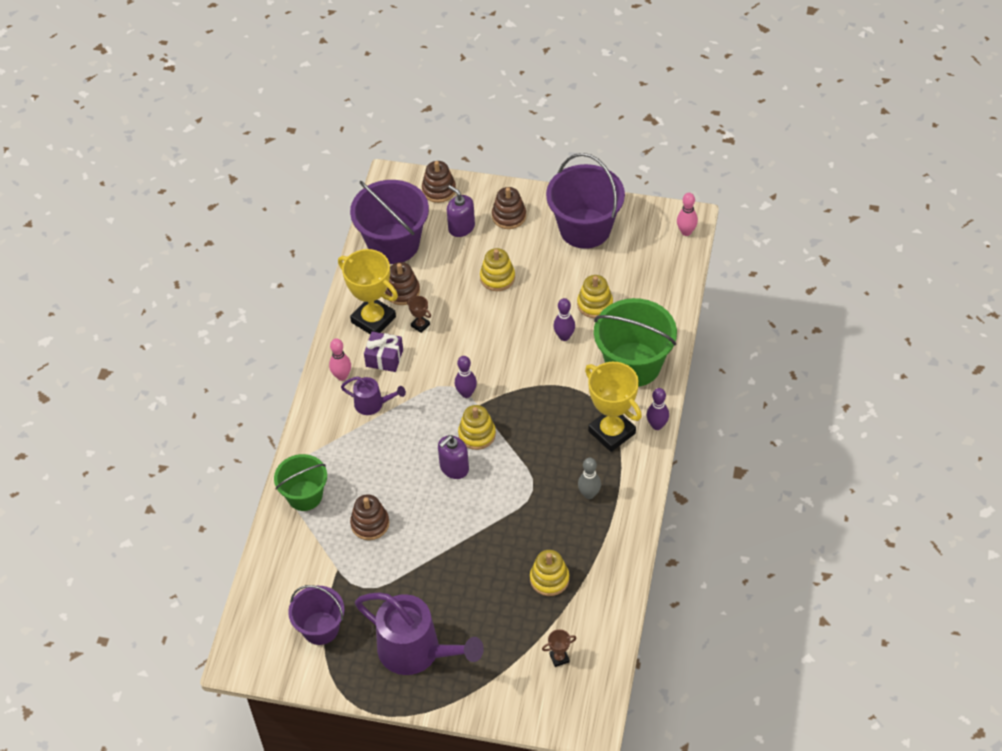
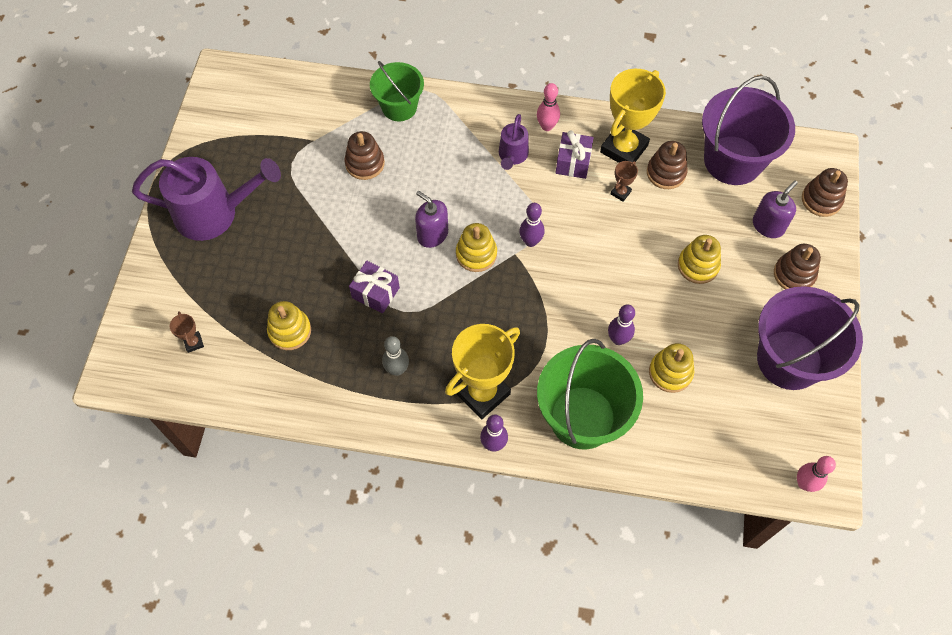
camera: 85 degrees right, 10 degrees up
(320, 628) = (249, 132): purple bucket -> none
(417, 651) = (215, 213): purple watering can -> purple watering can turned 120 degrees counterclockwise
(513, 512) = (375, 293): none -> purple gift

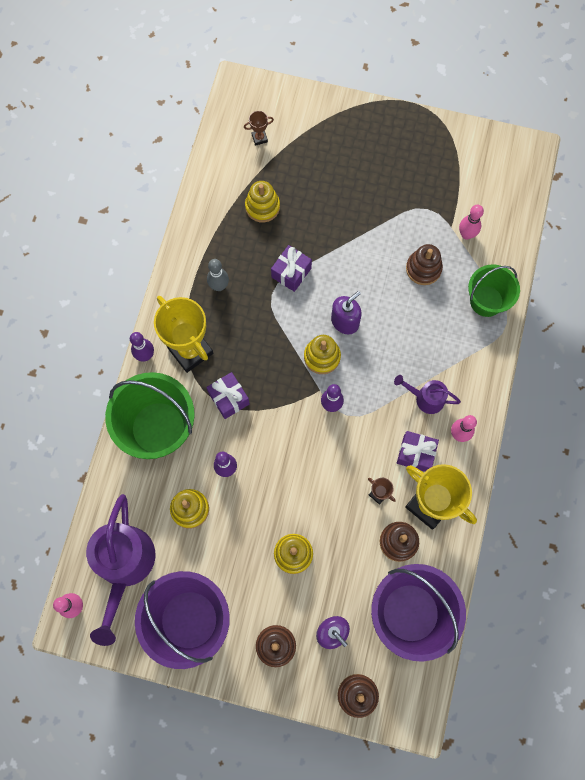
camera: 95 degrees right, 10 degrees up
(215, 213) = (379, 150): purple watering can -> purple watering can (124, 566)
(322, 126) = (466, 234): none -> pink bowling pin
(536, 345) = (229, 398): none -> purple gift

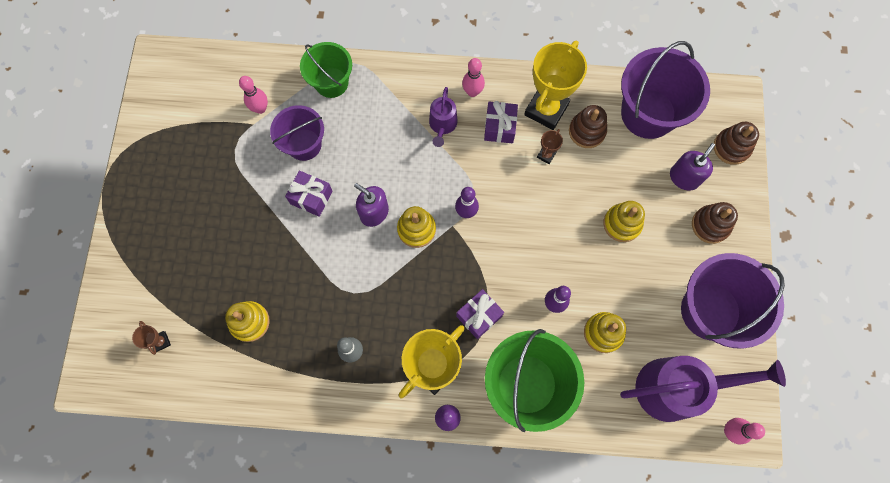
camera: 100 degrees left, 0 degrees up
(291, 273) = (326, 276): purple gift -> purple gift (311, 197)
(423, 269) = (304, 144): brown stacking toy -> purple bucket

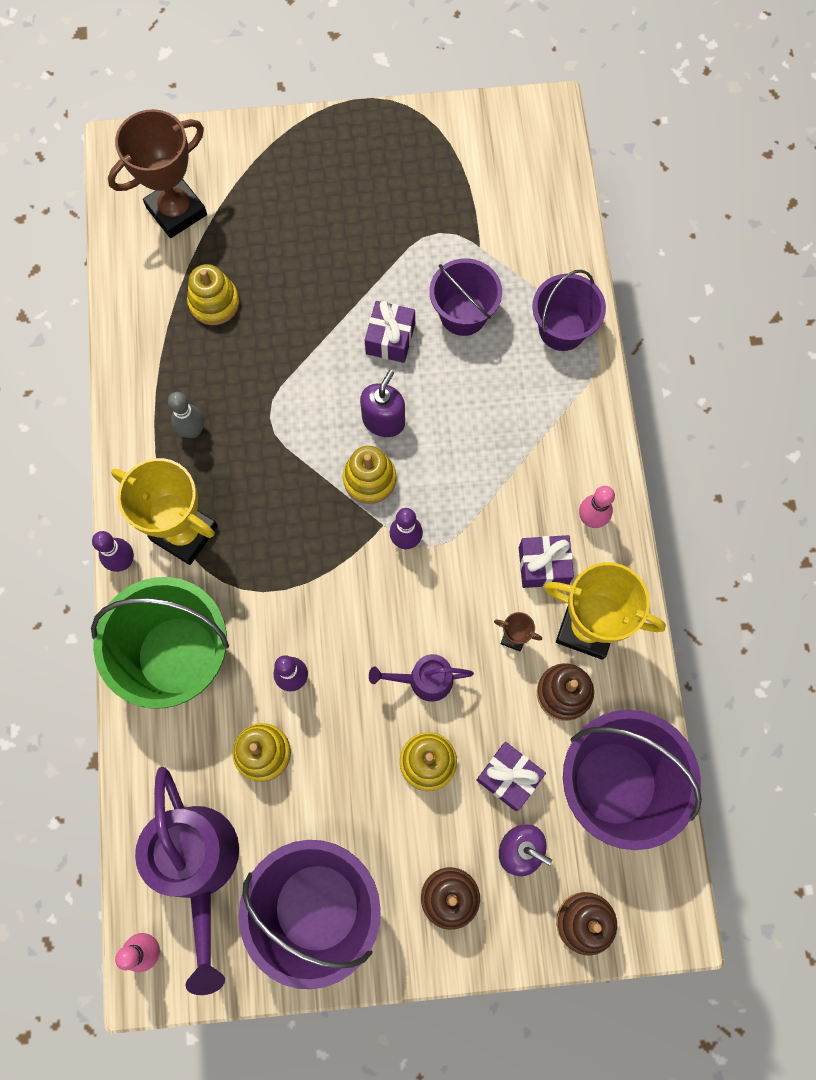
camera: 80 degrees right, 0 degrees up
(161, 341) = (176, 211): brown trophy -> brown trophy, size x2.35
(260, 108) = (503, 250): pink bowling pin -> none
(331, 82) = (562, 329): green bucket -> purple bucket
(442, 125) = (529, 486): purple watering can -> purple watering can (423, 680)
(479, 316) = (262, 580): purple gift -> purple gift (509, 777)

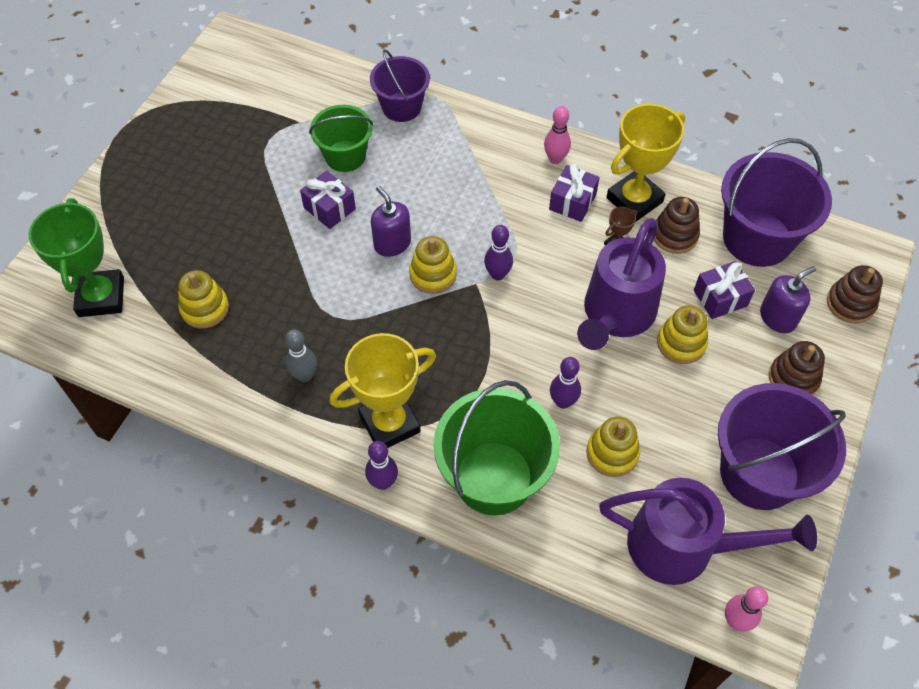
camera: 60 degrees left, 15 degrees down
(176, 211) = (101, 297): brown trophy -> green trophy
(423, 680) = (615, 315): purple watering can -> purple watering can, size x1.97
(463, 314) = (345, 156): purple bucket -> green bucket

